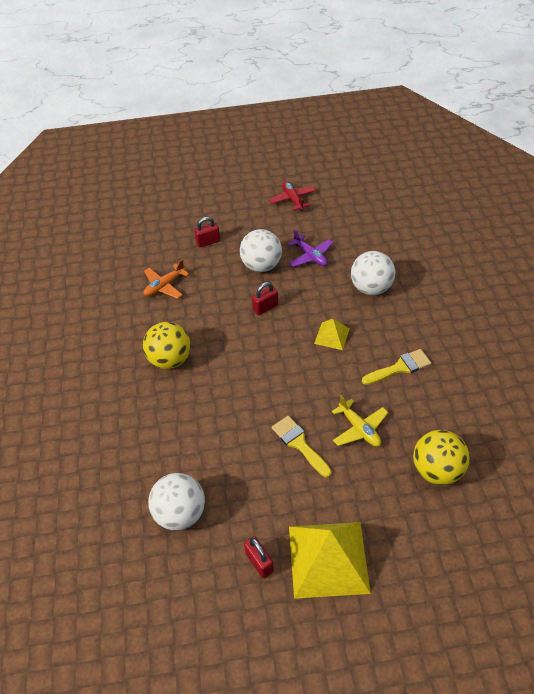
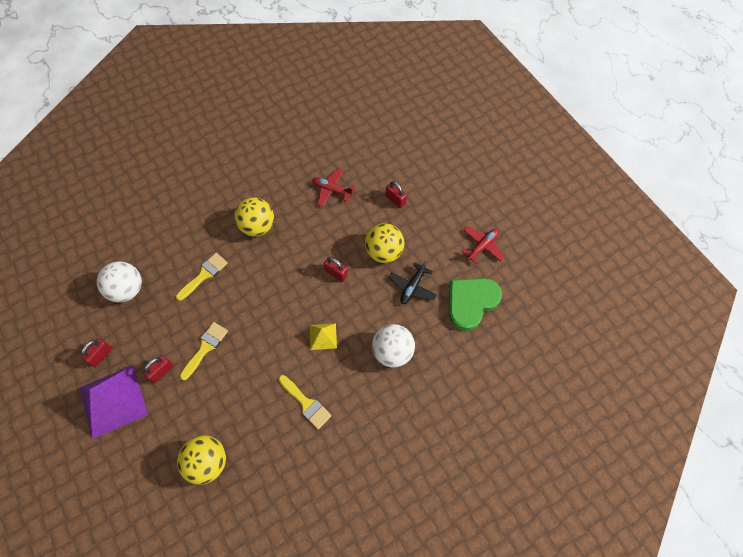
camera: 65 degrees right, 15 degrees up
(164, 286) = (332, 190): orange plane -> red plane
(204, 425) = (204, 274): none -> yellow brush
(261, 266) = (384, 252): white ball -> yellow ball
(310, 256) = (412, 287): purple plane -> black plane
(310, 496) = (161, 371): none -> red padlock
(328, 558) = (113, 401): yellow pyramid -> purple pyramid
(345, 223) = (471, 303): none -> green heart
(359, 429) = (232, 388): yellow plane -> none

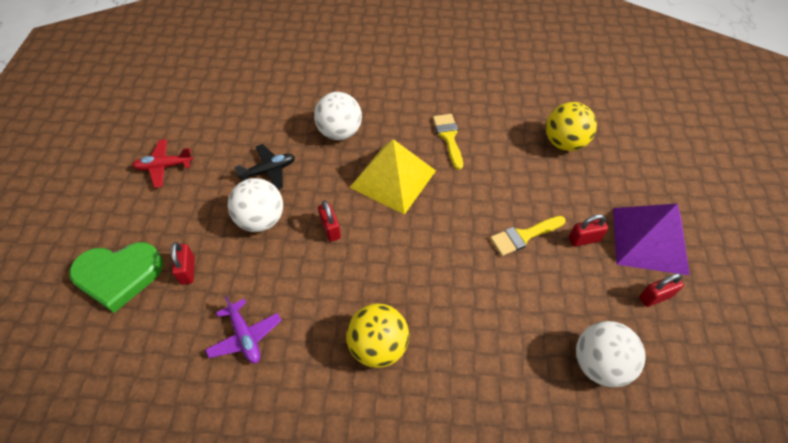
camera: 145 degrees left, 10 degrees down
(204, 274) = (485, 321): yellow brush -> none
(323, 336) = (393, 179): yellow pyramid -> yellow pyramid, size x2.01
(332, 190) = (245, 336): red plane -> purple plane
(384, 252) = (261, 220): yellow ball -> white ball
(471, 303) = (233, 129): green heart -> green heart (119, 276)

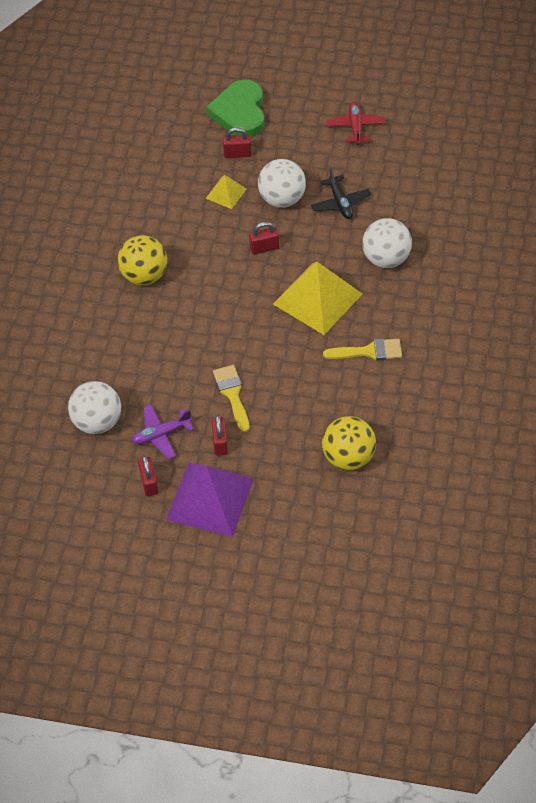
camera: 100 degrees right, 0 degrees up
(245, 336) = (170, 193): purple plane -> purple plane (161, 434)
(249, 275) = (226, 193): none -> yellow pyramid

